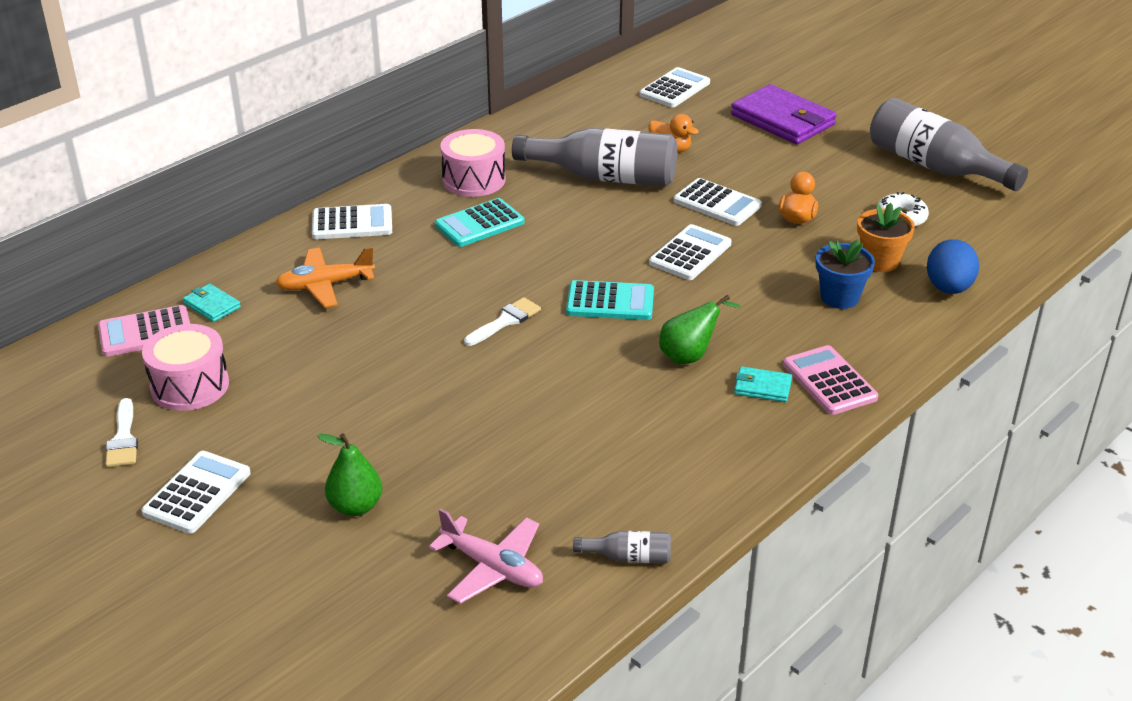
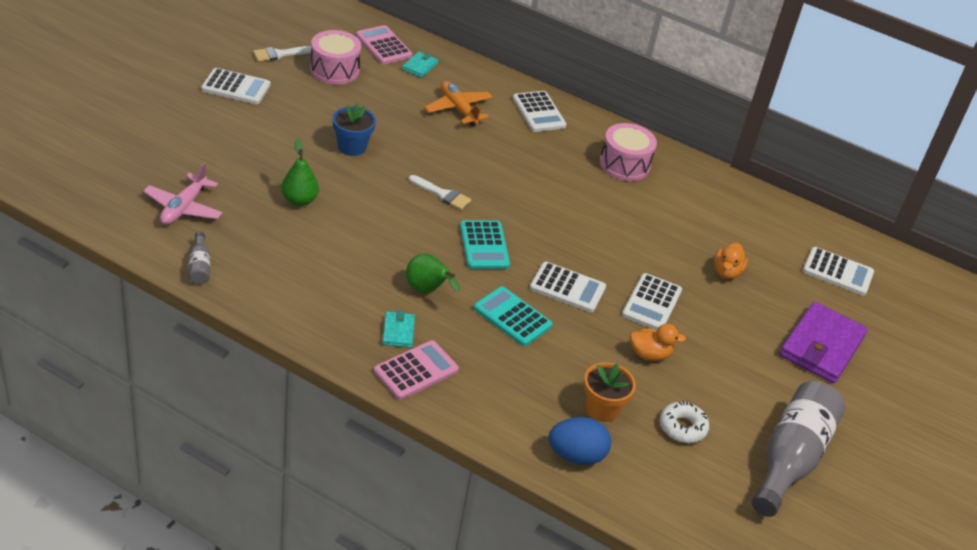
camera: 70 degrees right, 5 degrees up
(355, 506) = (232, 147): green pear -> green pear (299, 200)
(479, 224) = (563, 172): turquoise calculator -> turquoise calculator (512, 317)
(604, 177) = (662, 234): grey bottle -> none
(839, 297) = (536, 380): blue flower pot -> blue flower pot (352, 147)

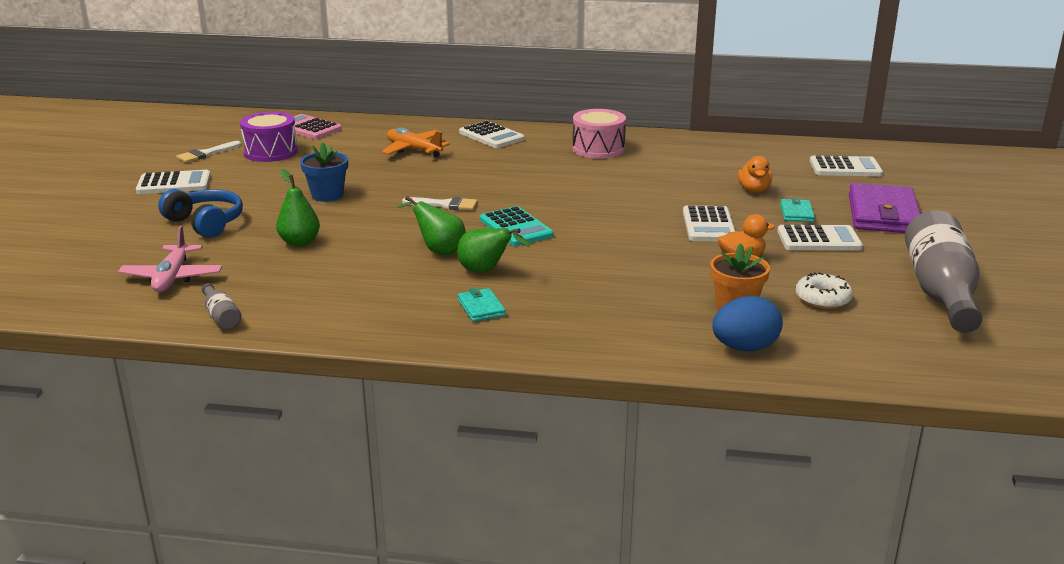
camera: 15 degrees left, 15 degrees down
(238, 149) = (205, 223): none -> blue headphones
(334, 70) = (271, 152): pink drum -> purple drum
(404, 251) = (439, 251): none -> green pear
(416, 371) = (524, 331): pink calculator -> none
(420, 66) = (354, 133): turquoise wallet -> turquoise wallet (796, 213)
(512, 317) = (588, 268): turquoise calculator -> none
(567, 288) = (622, 235): white calculator -> white calculator (819, 240)

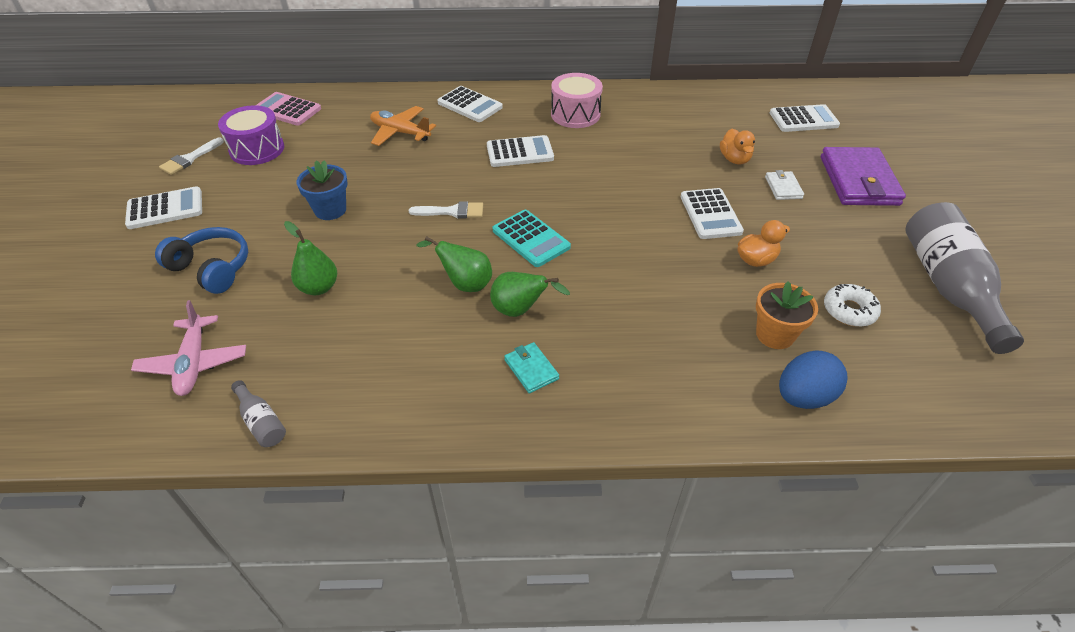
camera: 10 degrees left, 20 degrees up
(796, 213) = (783, 187): turquoise wallet -> white wallet
(819, 240) = (815, 224): white calculator -> white calculator (520, 152)

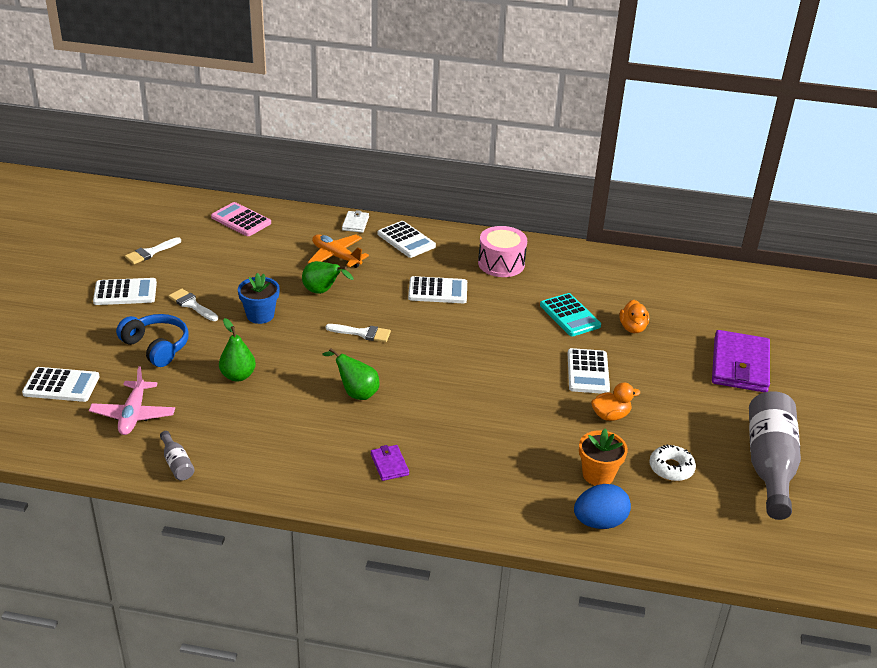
camera: 10 degrees right, 10 degrees down
(247, 210) = (192, 304): none -> white brush
(257, 149) = (208, 253): purple drum -> none
(520, 310) = (395, 421): green pear -> green pear (322, 291)
(531, 239) = (422, 366): turquoise calculator -> turquoise calculator (570, 316)
(531, 369) = (389, 464): turquoise wallet -> purple wallet
(783, 187) = (665, 360): white wallet -> white wallet (355, 223)
(803, 119) = (717, 301): white calculator -> white calculator (61, 385)

